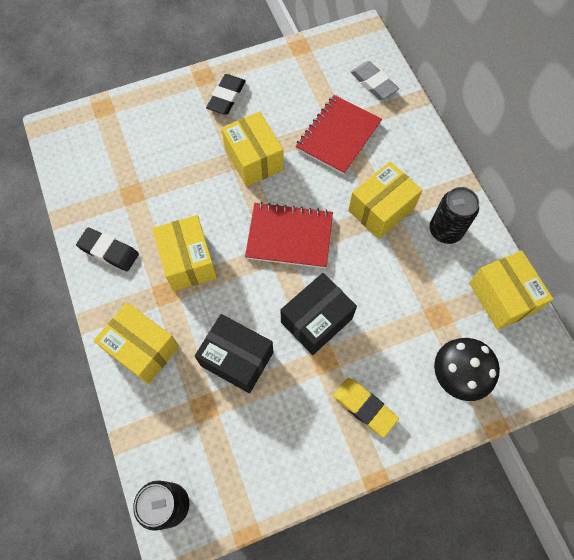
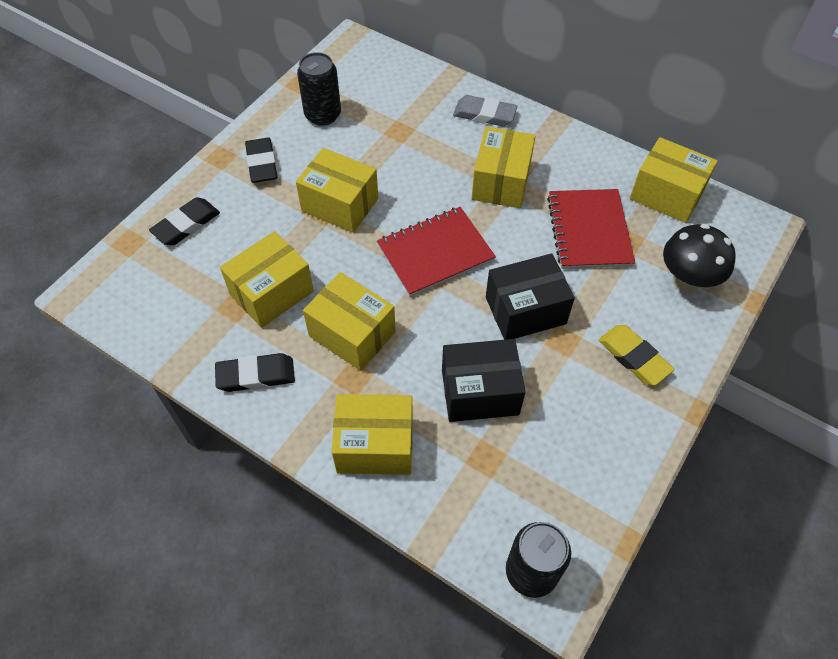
camera: 35 degrees left, 10 degrees down
(146, 115) = (186, 225): none -> black eraser
(161, 198) = (272, 293): none -> yellow box
(316, 320) = (525, 310): black box -> black box turned 60 degrees clockwise
(338, 136) = (406, 141): red notebook -> red notebook (589, 231)
(364, 407) = (634, 357): yellow eraser -> yellow eraser turned 45 degrees clockwise
(373, 83) = (400, 80): grey eraser -> grey eraser (484, 114)
(445, 230) = (572, 168): black can -> black can (323, 115)

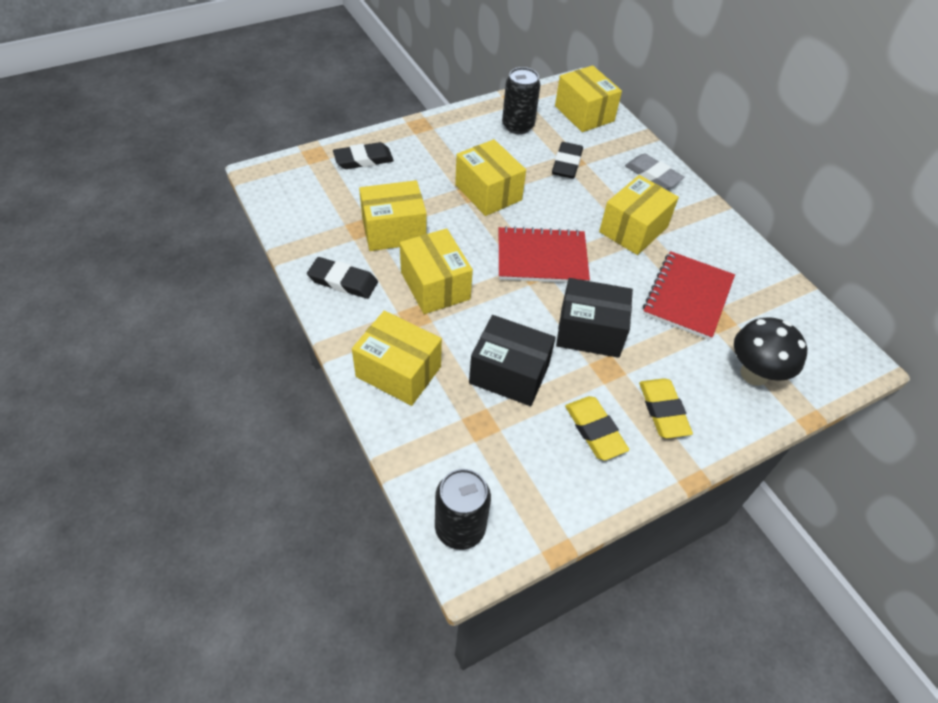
camera: 25 degrees right, 5 degrees down
(262, 163) = (447, 141): black eraser -> black eraser (567, 164)
(589, 408) = (595, 430): none -> yellow eraser
(666, 194) = (780, 299): yellow box -> yellow box (584, 113)

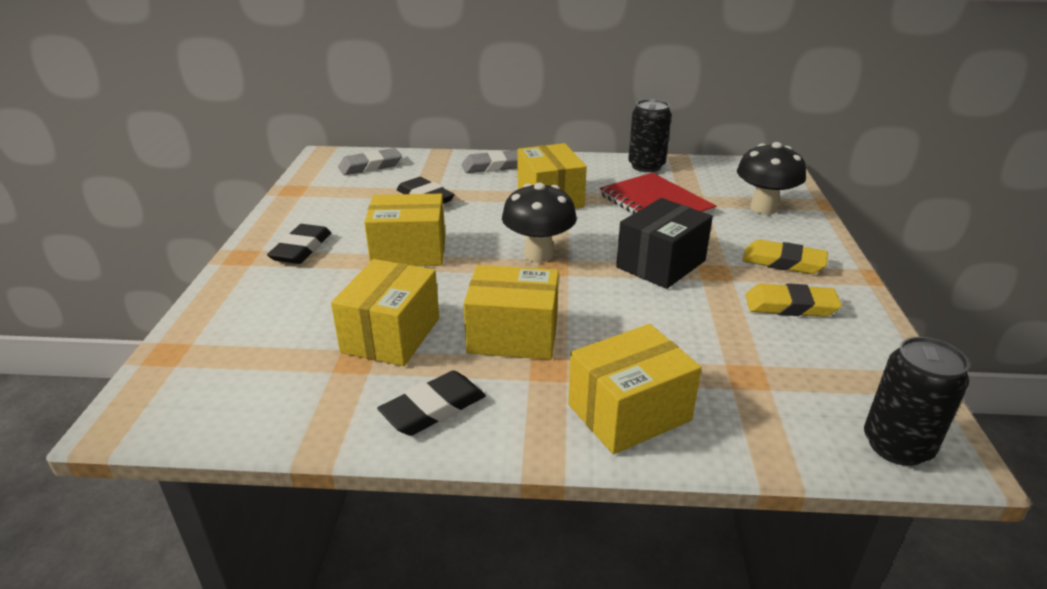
camera: 55 degrees left, 20 degrees down
(363, 159) = (237, 316): black eraser -> black eraser (301, 249)
(509, 374) = (685, 331): black box -> none
(518, 126) = (335, 202): black can -> black can (646, 166)
(542, 258) = (538, 254): red notebook -> black mushroom
(584, 113) = (370, 166): yellow box -> grey eraser

